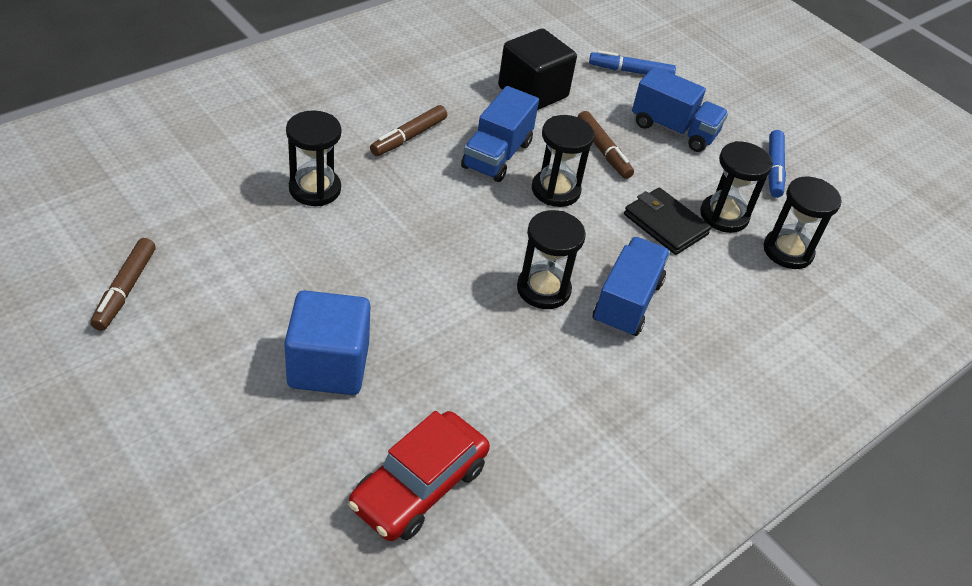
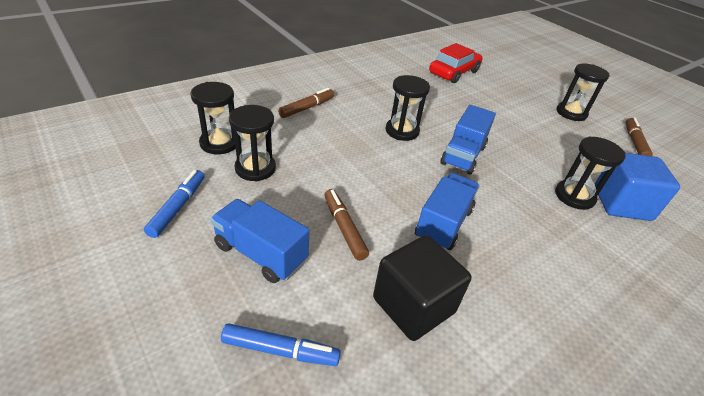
camera: 175 degrees left, 5 degrees down
(328, 365) = (510, 108): blue cube -> blue cube (621, 203)
(409, 137) = (525, 243): brown marker -> brown marker (307, 108)
(555, 190) = (391, 191): black hourglass -> black hourglass (571, 113)
(627, 302) = (350, 122): blue truck -> blue truck (463, 155)
(665, 224) = (307, 164): black wallet -> none

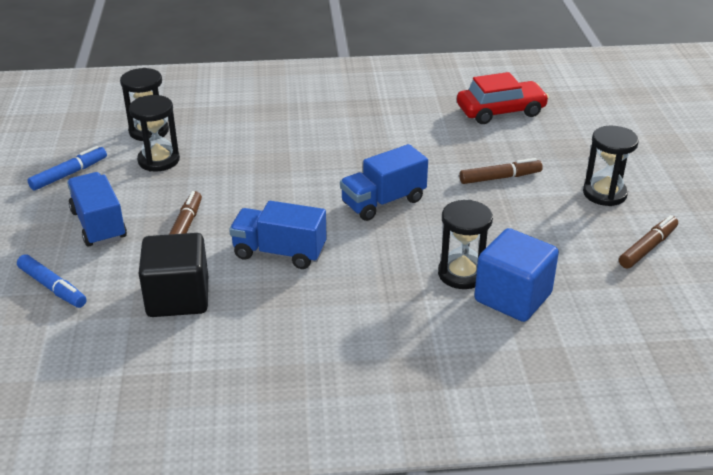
camera: 35 degrees right, 5 degrees down
(307, 108) = (266, 116): brown marker -> brown marker (499, 178)
(402, 131) = (343, 162): black hourglass -> none
(443, 224) = (279, 252): blue truck -> blue truck turned 135 degrees counterclockwise

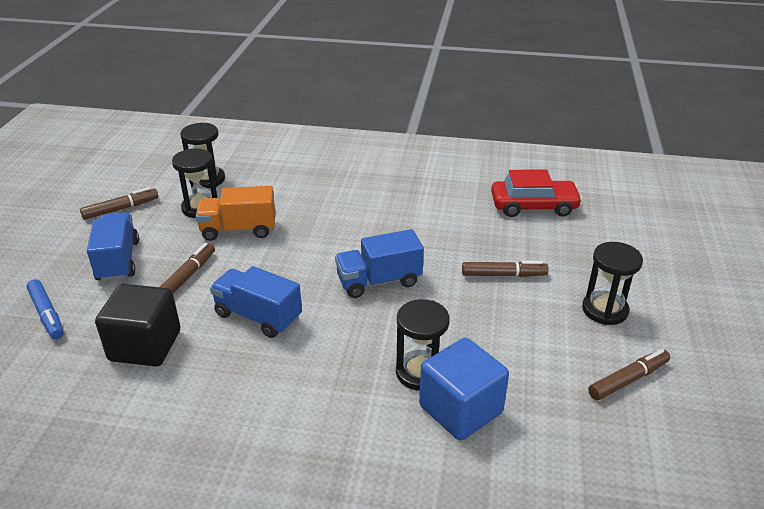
camera: 15 degrees right, 0 degrees up
(69, 174) = (120, 209): blue marker -> brown marker
(213, 176) = (238, 230): none -> orange truck

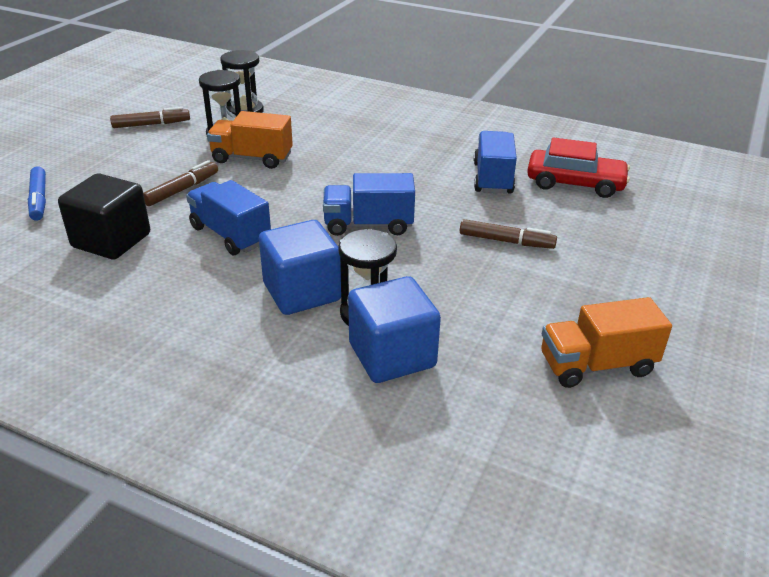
camera: 15 degrees right, 0 degrees up
(118, 261) = (125, 166): blue truck -> blue truck (492, 178)
(352, 363) = (302, 292): none -> blue cube
(604, 310) = (605, 293): black hourglass -> none
(628, 380) = (596, 365): brown marker -> orange truck

